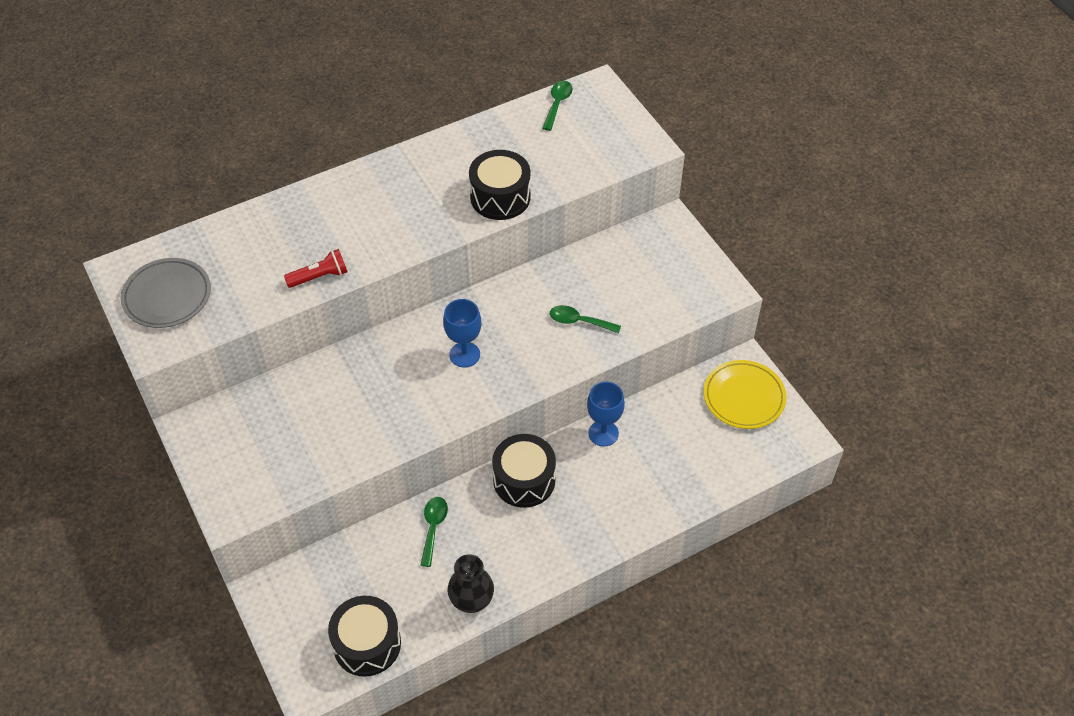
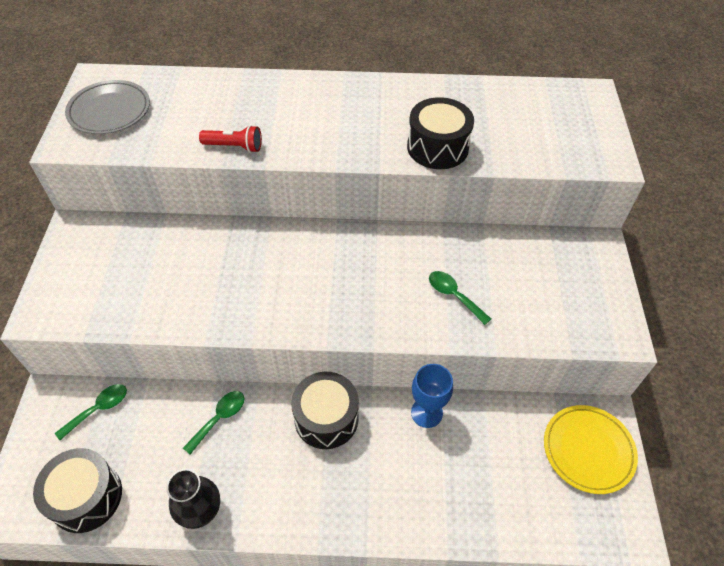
camera: 30 degrees right, 0 degrees up
(464, 354) = (330, 276): blue goblet -> none
(557, 104) = (543, 93): green spoon -> green spoon (99, 409)

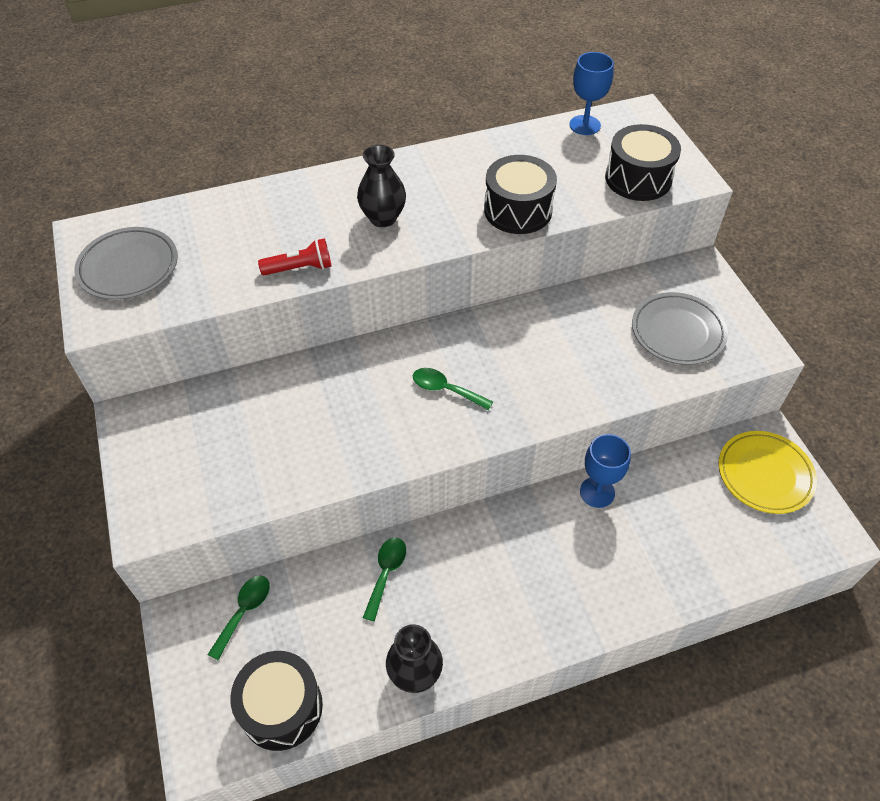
camera: 20 degrees left, 0 degrees up
(322, 124) = (383, 218): none -> black vase
(326, 418) = (499, 533): black drum -> black drum (638, 178)
(453, 295) = (587, 361): green spoon -> green spoon (445, 389)
(535, 91) = (585, 125): none -> blue goblet
(548, 295) = (677, 332): none -> grey plate

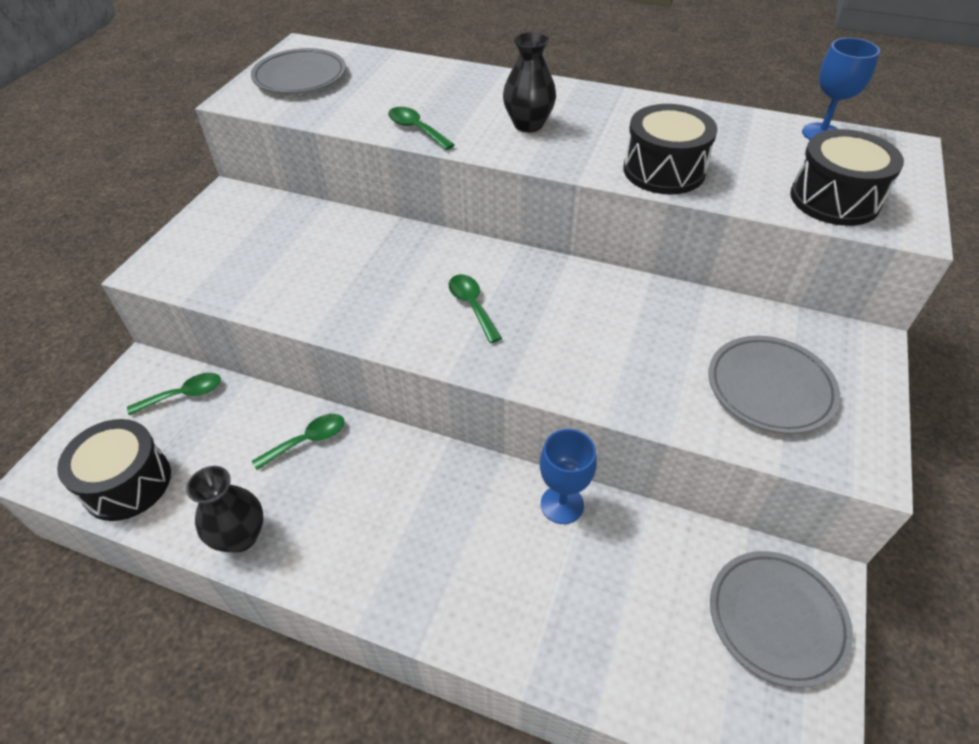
camera: 40 degrees right, 5 degrees down
(300, 268) = (416, 129): red flashlight -> green spoon
(764, 474) = (776, 619): yellow plate -> grey plate

